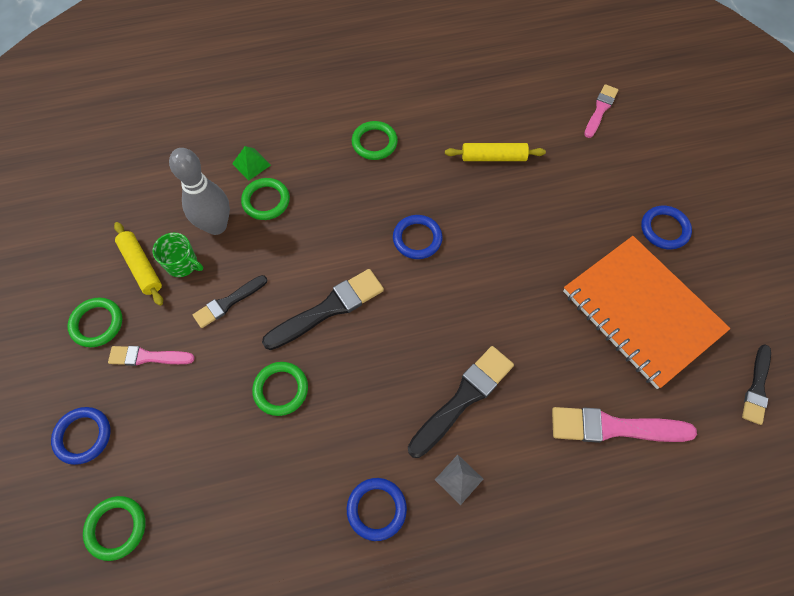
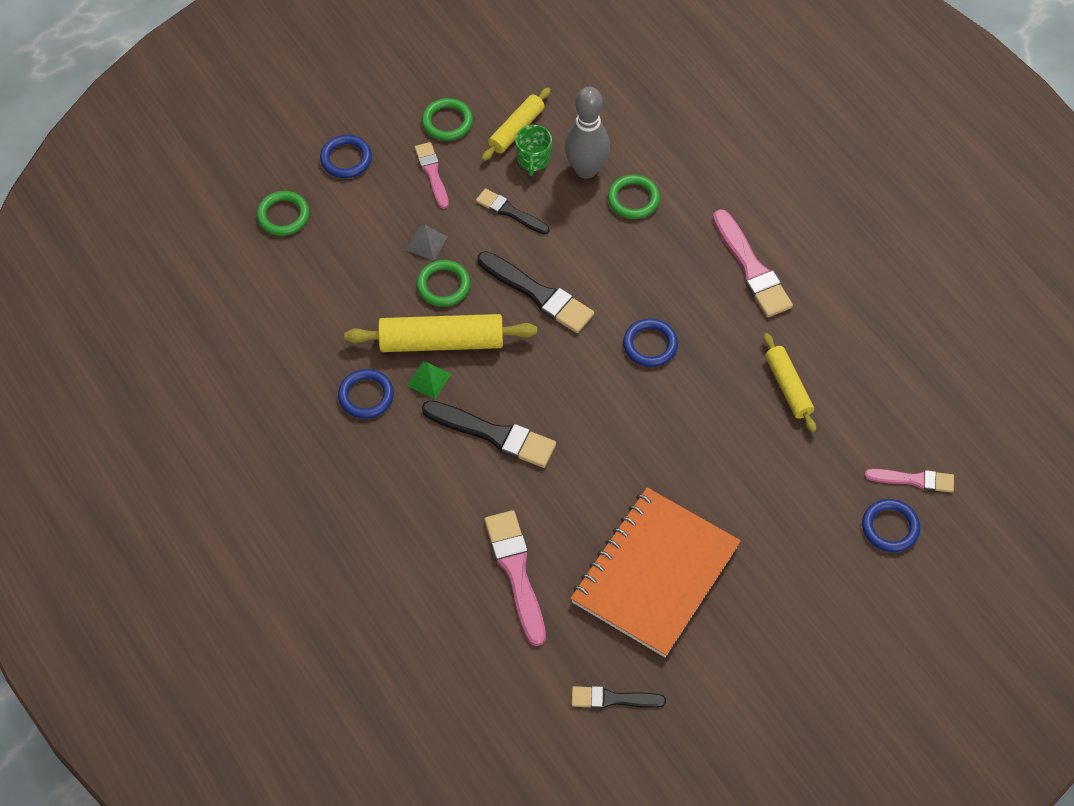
camera: 70 degrees right, 5 degrees down
(251, 164) = (670, 170): green pyramid -> green pyramid (429, 380)
(343, 413) = (441, 342): none -> yellow rolling pin
(374, 142) = (752, 268): green ring -> pink brush
(459, 479) = (416, 452): grey pyramid -> grey pyramid (426, 243)
(664, 229) = (771, 579): blue ring -> blue ring (890, 527)

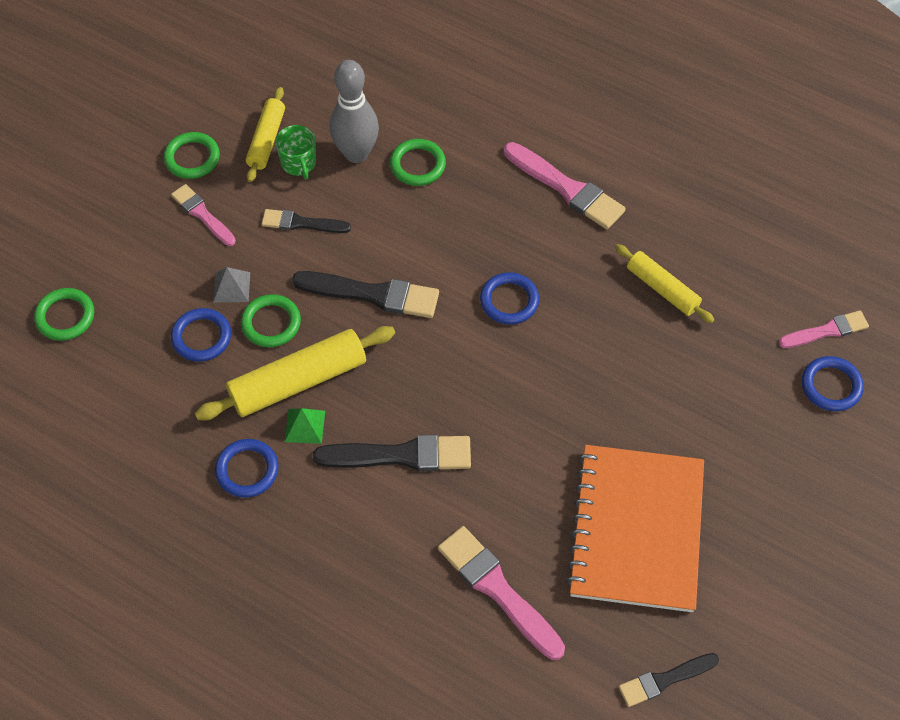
camera: 25 degrees left, 0 degrees up
(346, 159) = (104, 233): blue ring -> blue ring (201, 337)

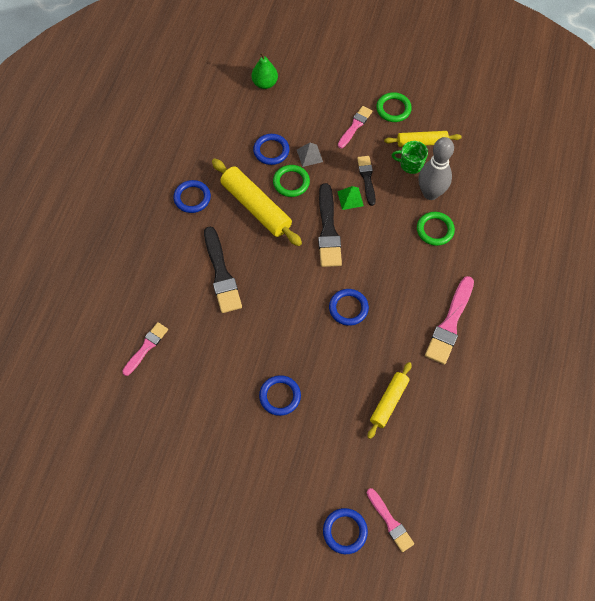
camera: 75 degrees right, 5 degrees up
(65, 316) = (265, 83): green ring -> green pear
(299, 163) = (410, 164): green mug -> green mug turned 45 degrees clockwise
(305, 426) = (227, 218): green pyramid -> green pyramid (350, 198)
(497, 589) = (146, 347): pink brush -> pink brush, size x0.62
(623, 420) = (280, 396): none -> blue ring
(636, 530) = (203, 420): orange notebook -> none
(664, 680) = (106, 455): black brush -> none

